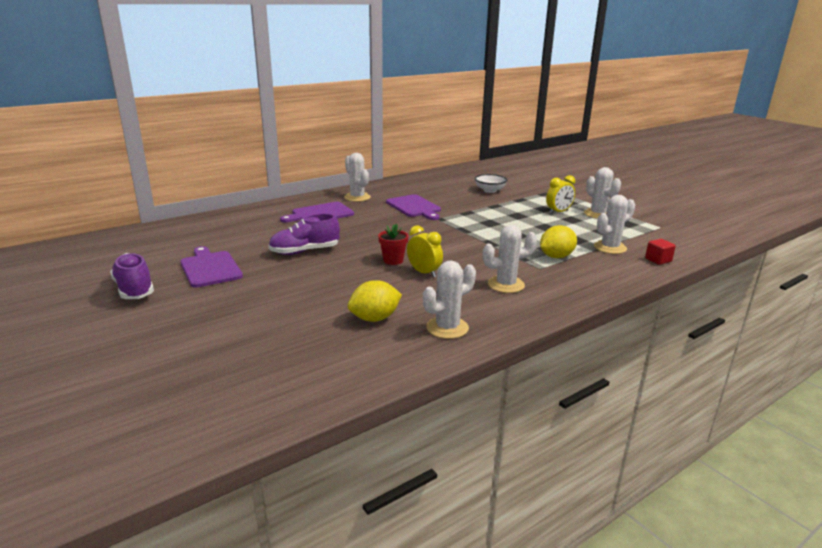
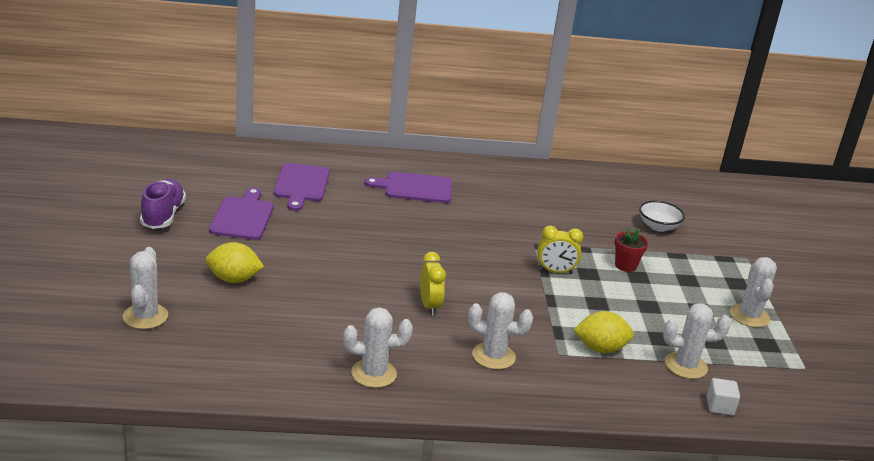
camera: 30 degrees right, 5 degrees up
(305, 251) = (345, 232): purple shoe -> none
(357, 197) = (482, 179): white cactus -> white cactus (145, 316)
(374, 318) = (322, 334): yellow lemon -> yellow lemon (233, 279)
(393, 260) = (417, 278): red flower pot -> red flower pot (625, 265)
(414, 207) = (530, 217): purple cutting board -> purple cutting board (301, 185)
(558, 212) = (700, 292): yellow clock -> yellow clock (555, 271)
(658, 260) = (720, 406): red cube -> white cube

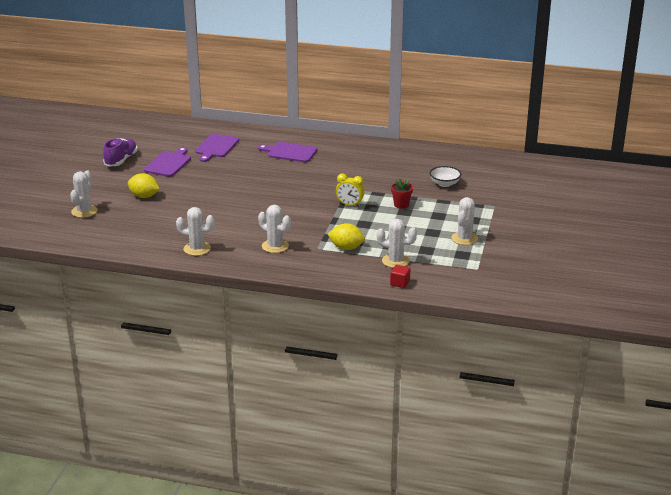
camera: 20 degrees right, 0 degrees up
(429, 306) = (253, 218): yellow clock -> none
(720, 406) = (400, 283): white cube -> red cube

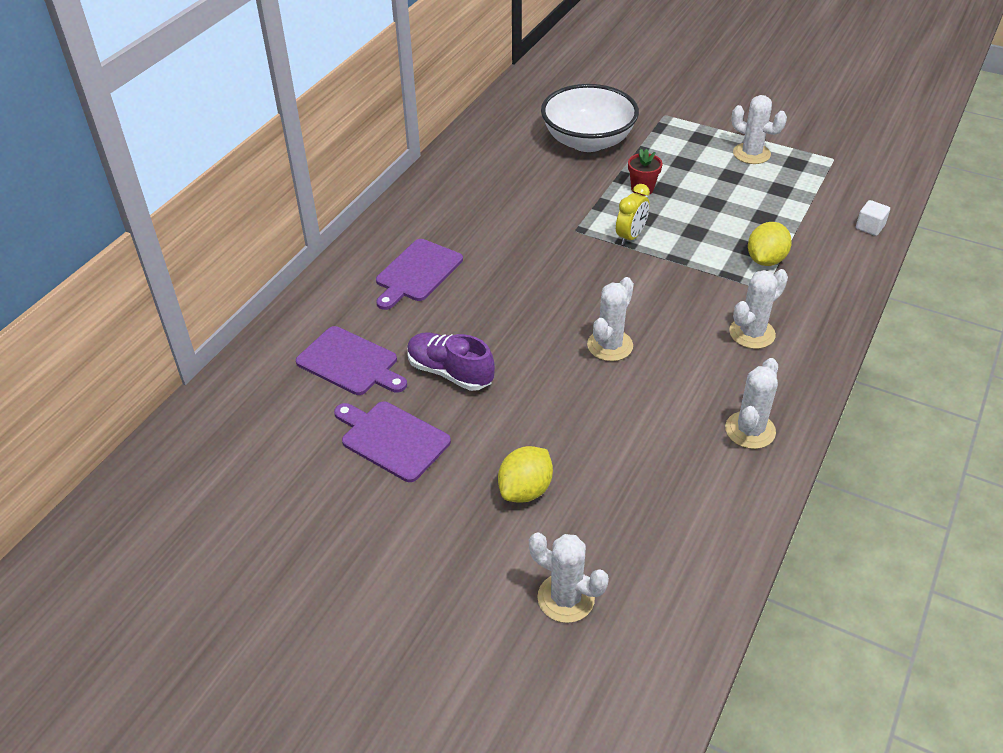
camera: 75 degrees left, 15 degrees up
(121, 160) = (343, 517): purple shoe -> purple shoe (450, 372)
(395, 261) = (808, 221): white cactus -> white cactus (610, 345)
(400, 283) = (869, 227): red cube -> white cube
(444, 184) = (588, 141): white bowl -> white bowl, size x2.03

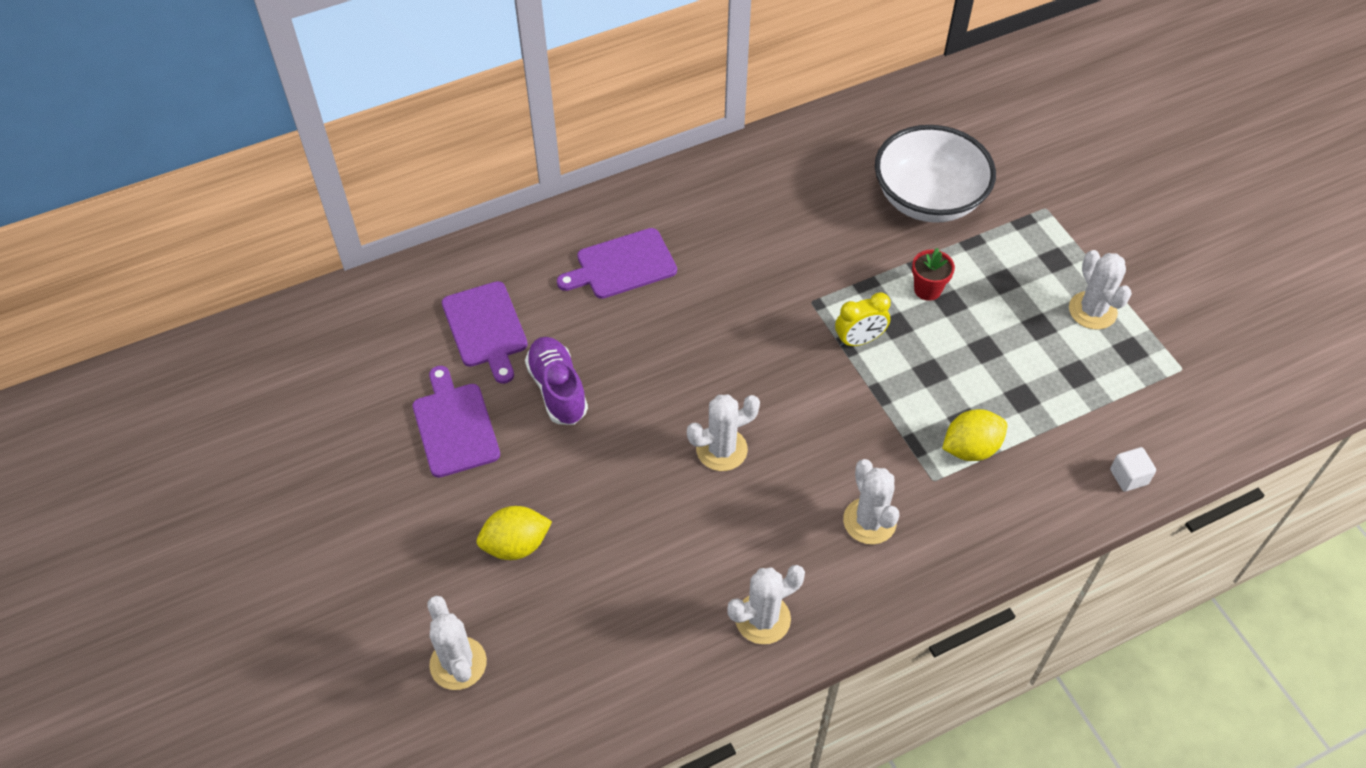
camera: 35 degrees right, 10 degrees up
(752, 333) = (869, 521): white cactus -> white cactus turned 75 degrees clockwise

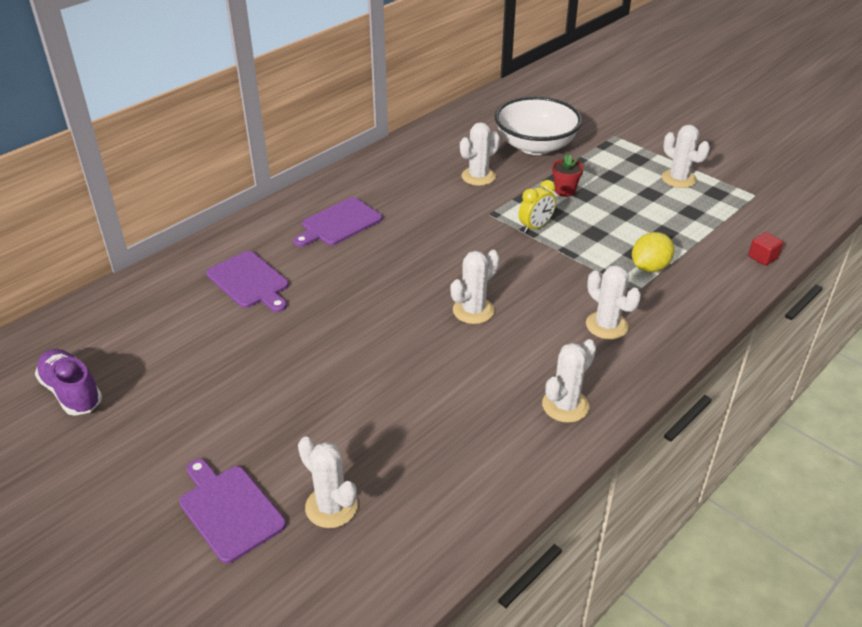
camera: 20 degrees left, 15 degrees down
(454, 426) = (252, 347): purple cutting board -> purple cutting board (229, 509)
(516, 545) = (341, 411): yellow lemon -> none
(557, 389) = (326, 305): purple shoe -> purple shoe (72, 392)
(827, 233) = (478, 176): none -> white cactus
(1128, 477) = (762, 257): white cube -> red cube

